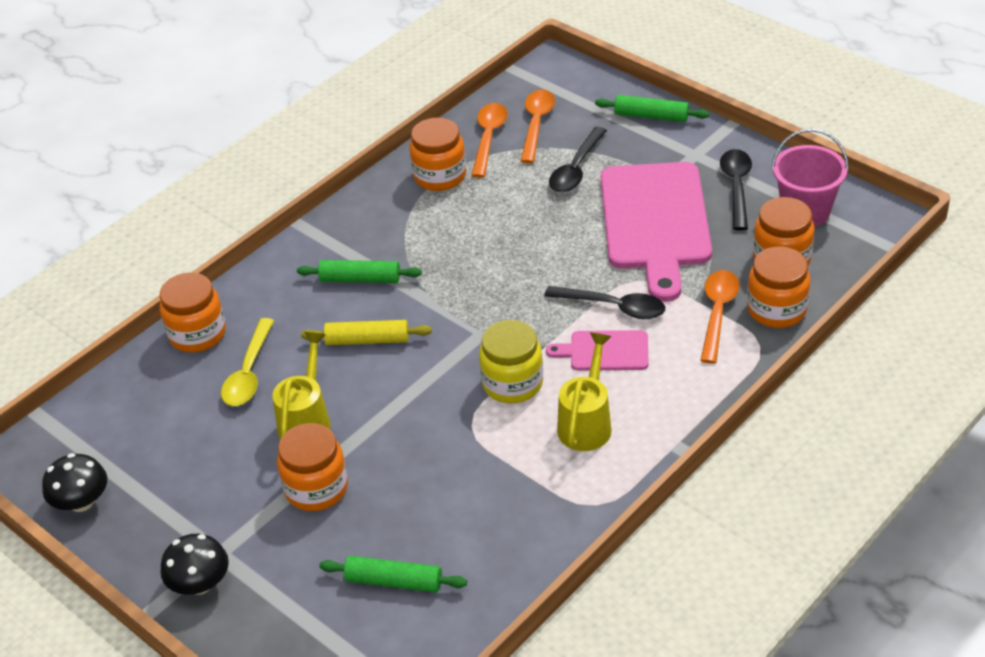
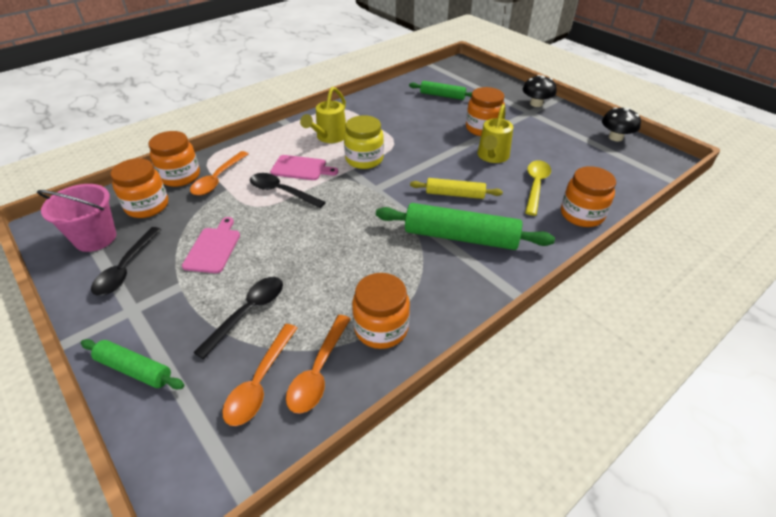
camera: 175 degrees left, 0 degrees up
(360, 279) = (460, 237): green rolling pin -> green rolling pin, size x1.74
(655, 222) = (213, 248): pink cutting board -> pink cutting board, size x0.48

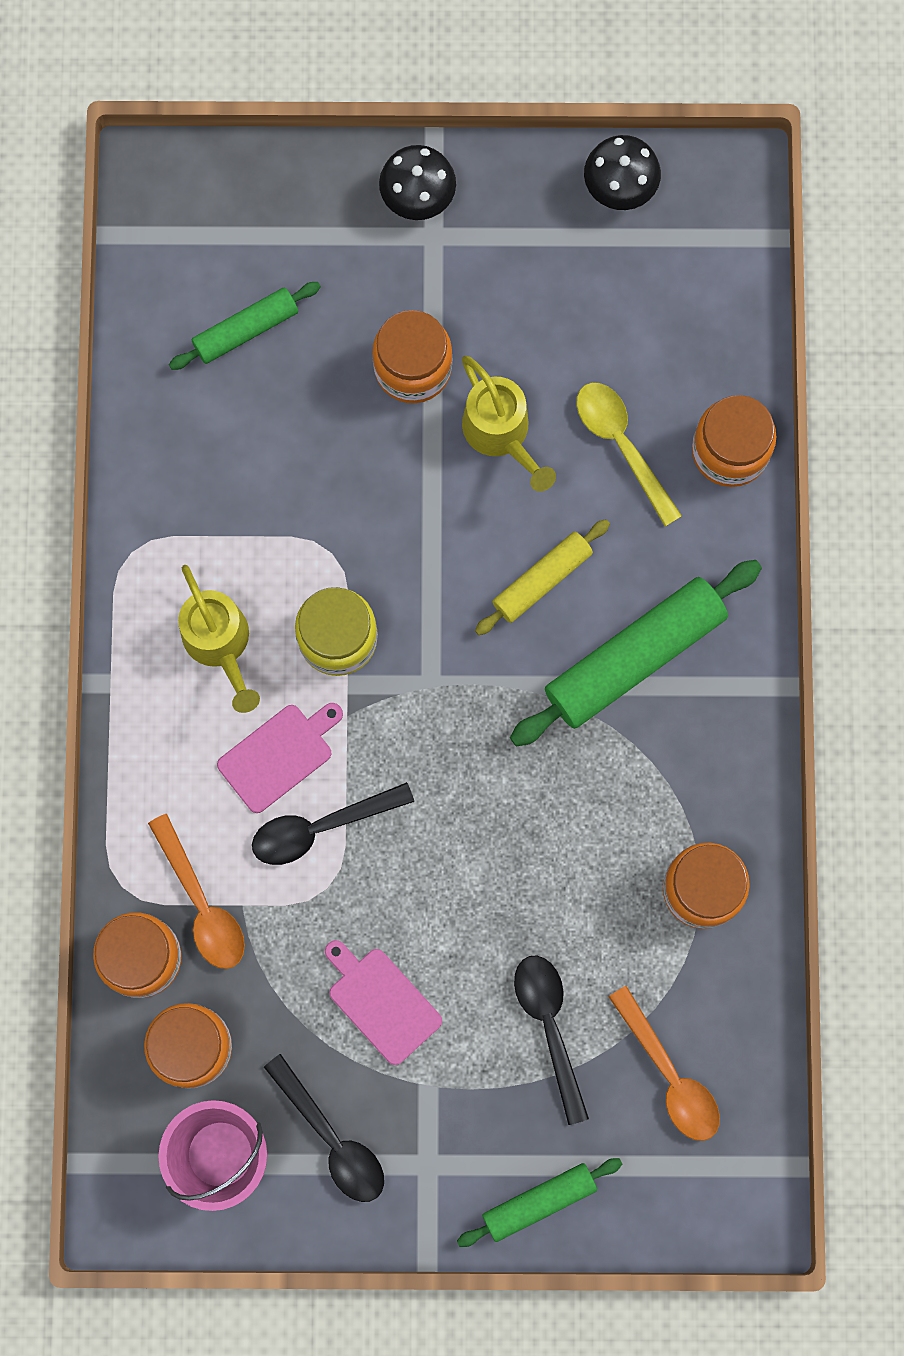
camera: 50 degrees left, 35 degrees up
(318, 371) = (706, 1003): orange spoon -> none

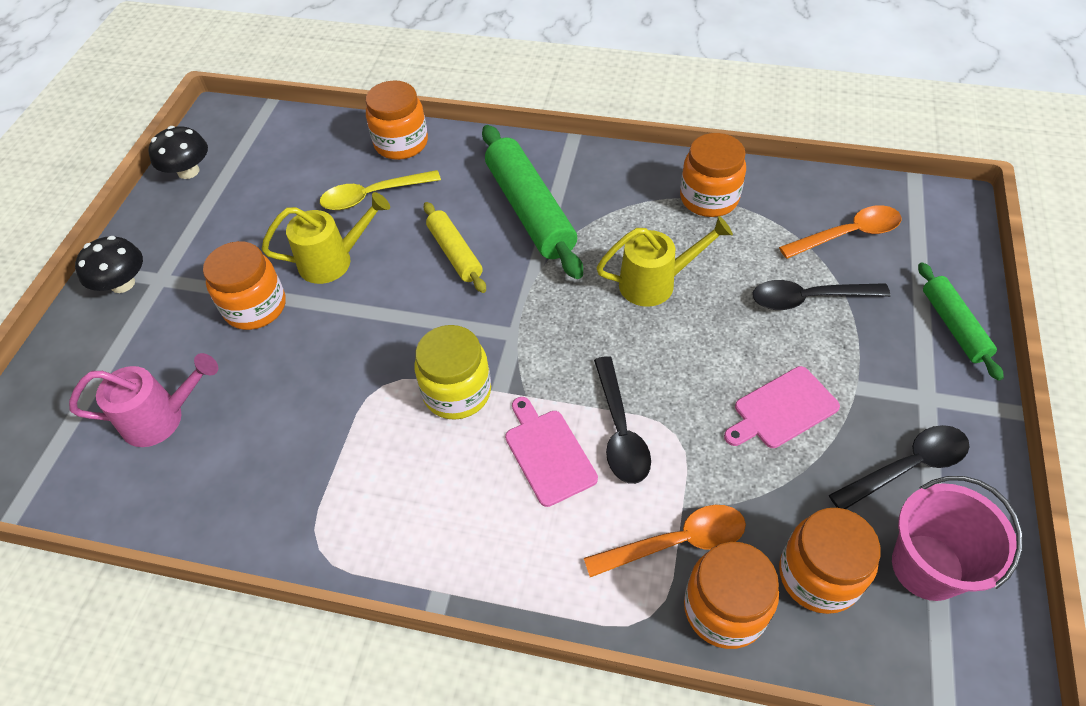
camera: 75 degrees left, 25 degrees down
(220, 644) = (432, 485): yellow watering can -> yellow watering can (655, 283)
(246, 330) = (162, 418): green rolling pin -> pink watering can

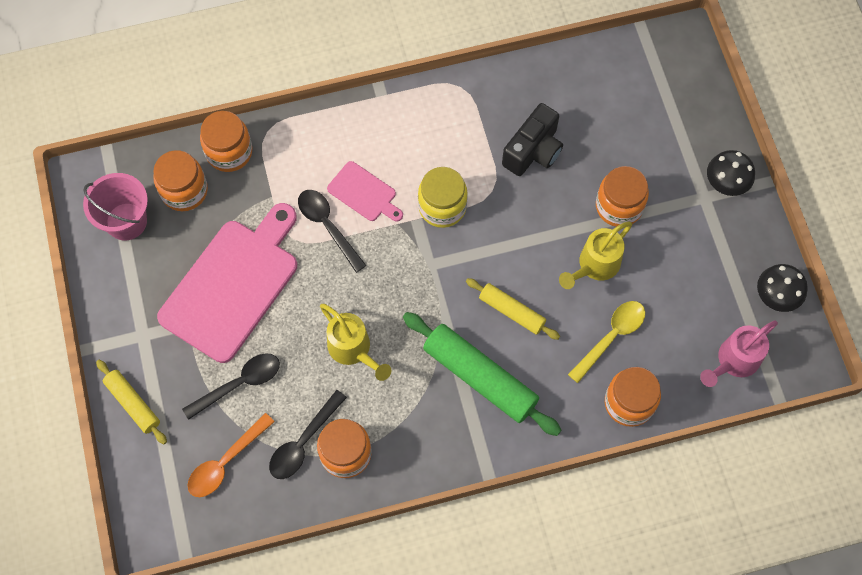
camera: 150 degrees right, 15 degrees up
(162, 418) = (610, 111): pink watering can -> pink watering can (734, 361)
(295, 411) = (533, 151): none -> black camera
(655, 283) = (353, 350): yellow watering can -> yellow watering can turned 90 degrees counterclockwise
(676, 542) = (267, 175): orange spoon -> none
(782, 409) = (233, 285): pink cutting board -> pink cutting board, size x2.10
(907, 467) = (147, 278): black spoon -> black spoon (303, 442)
(954, 326) = (133, 404): green rolling pin -> yellow rolling pin

